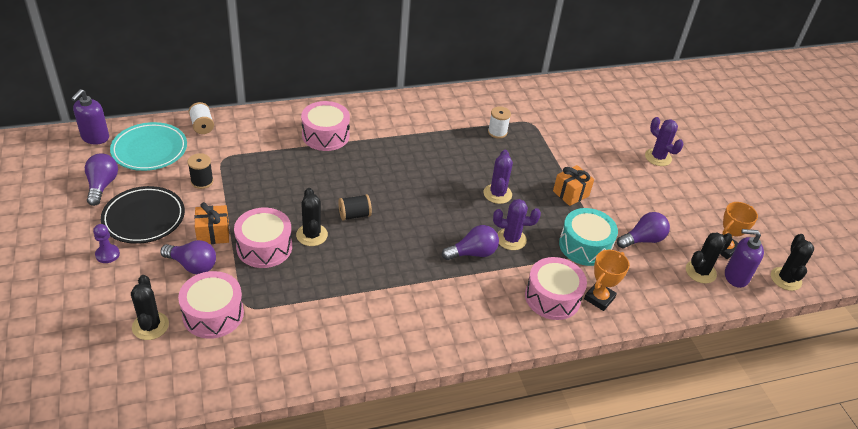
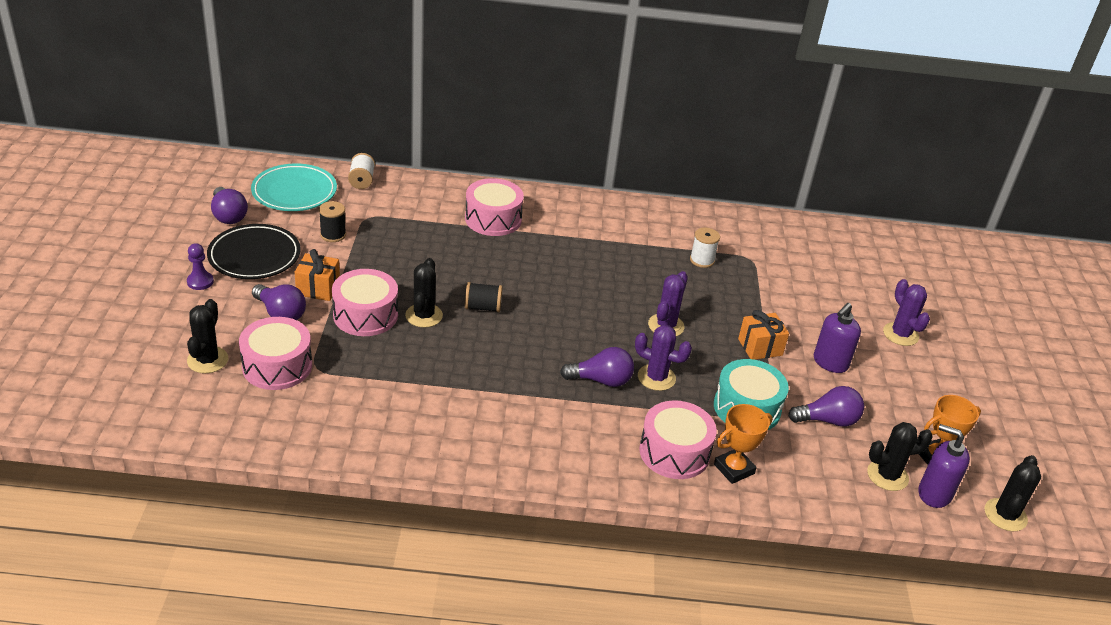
camera: 20 degrees right, 5 degrees down
(95, 137) = (245, 168): purple soap dispenser -> purple soap dispenser (830, 363)
(102, 186) = (228, 215): purple light bulb -> purple light bulb turned 135 degrees clockwise

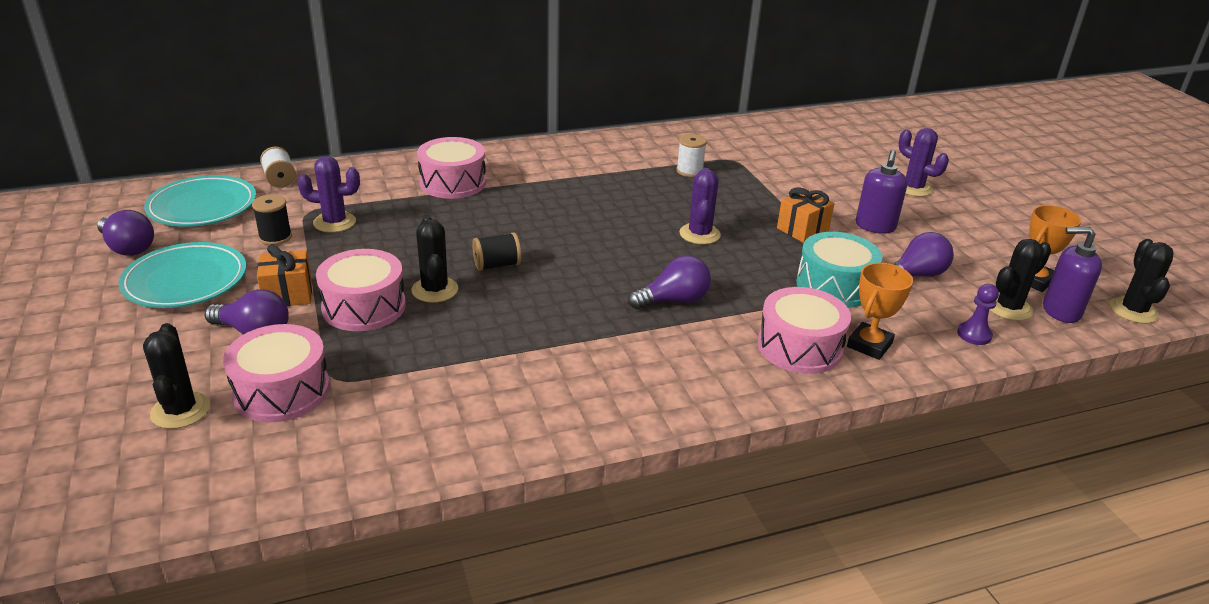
camera: 20 degrees left, 5 degrees down
(200, 282) = (124, 325): purple pawn -> purple pawn (974, 335)
(254, 256) = (185, 281): black plate -> turquoise plate
(656, 377) = (727, 283): purple cactus -> purple cactus (334, 222)

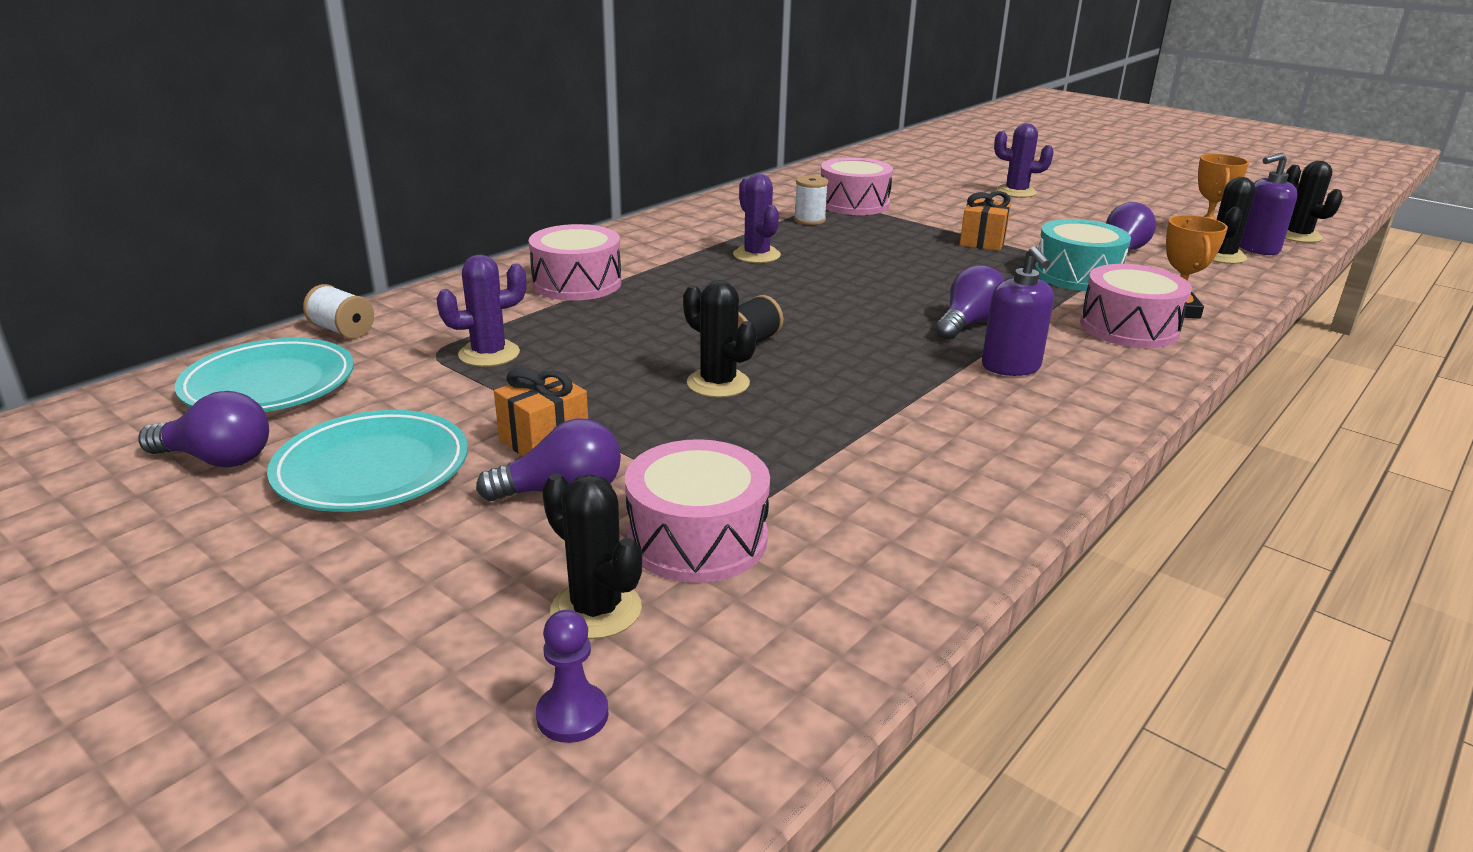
camera: 30 degrees left, 5 degrees down
(275, 237) = (431, 389): black spool -> none
(364, 307) = (661, 423): pink drum -> pink drum (853, 204)
(699, 234) = (902, 266): purple cactus -> purple cactus (756, 255)
(875, 226) = (1034, 225): purple soap dispenser -> purple soap dispenser (1011, 367)
(974, 335) = (1231, 281): purple pawn -> purple pawn (572, 715)

